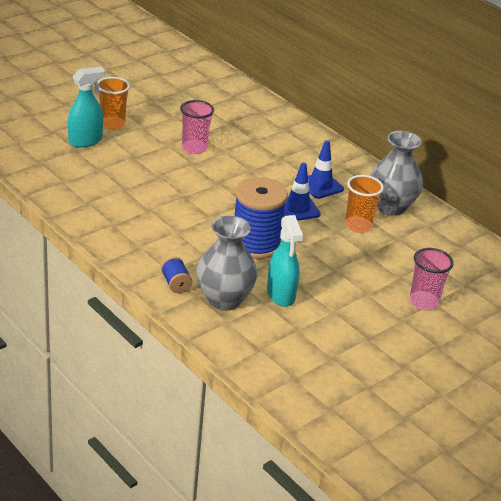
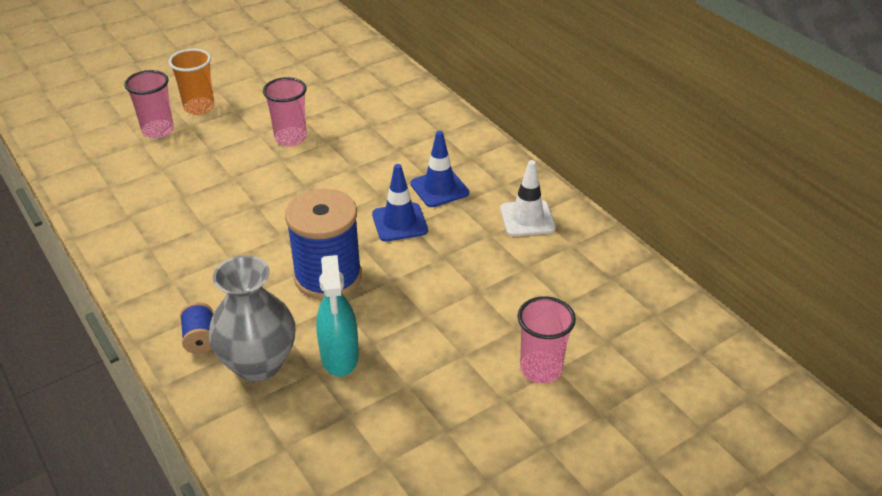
camera: 10 degrees right, 5 degrees up
(85, 141) = (158, 130): turquoise spray bottle -> pink cup
(358, 226) = (475, 247): orange cup -> none
(391, 207) = (527, 218): grey vase -> white traffic cone

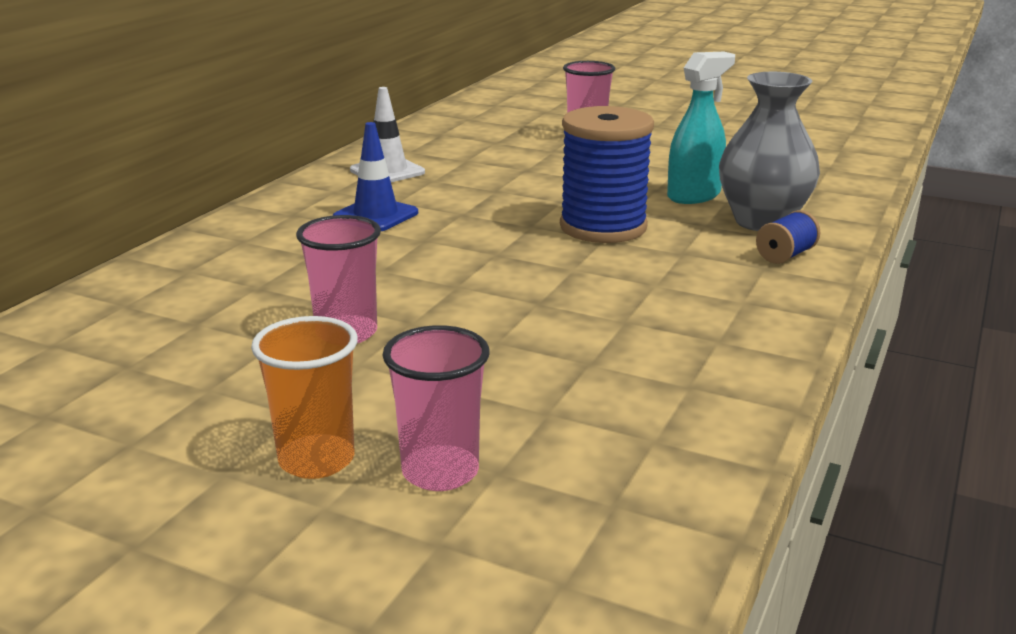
camera: 120 degrees left, 15 degrees down
(399, 222) = (465, 219): blue traffic cone -> none

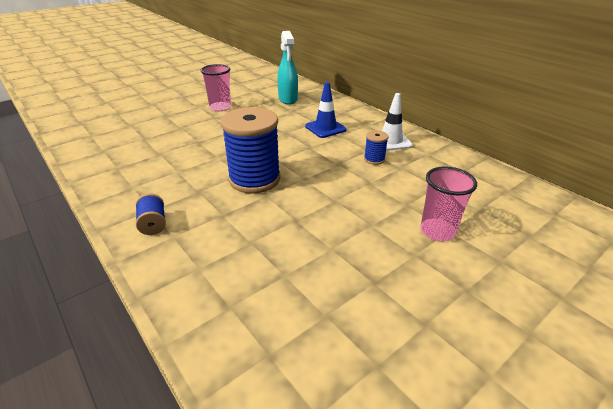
camera: 115 degrees right, 10 degrees up
(316, 460) = (158, 95): orange cup -> none
(440, 471) = (130, 106): pink cup -> none
(458, 174) = (374, 159): none -> blue spool
(694, 195) = (271, 231): turquoise spray bottle -> turquoise spray bottle (288, 99)
(762, 221) = (203, 240): grey vase -> none

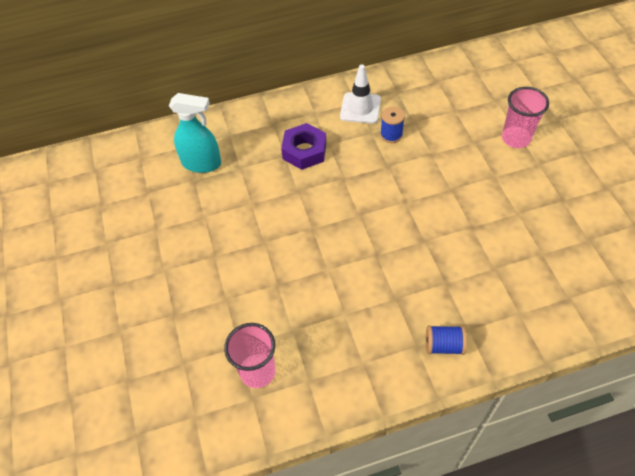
camera: 65 degrees left, 20 degrees up
(220, 107) = (184, 243): pink cup -> pink cup (258, 371)
(254, 179) = (391, 243): blue spool -> none
(325, 128) = (304, 151): blue traffic cone -> purple nut

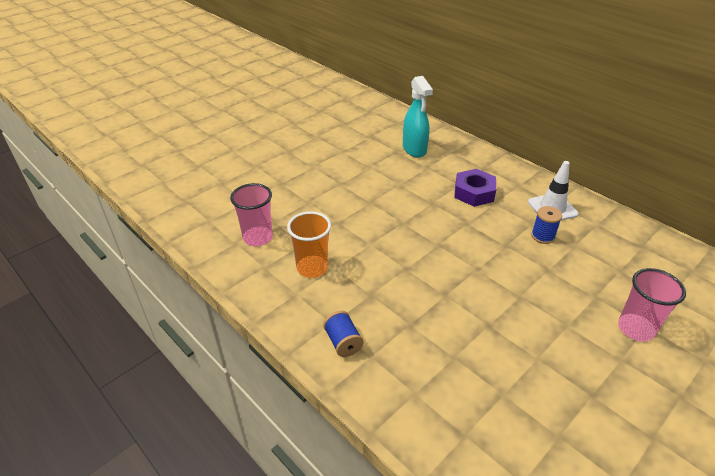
camera: 60 degrees right, 15 degrees down
(334, 335) = (312, 268): none -> orange cup

